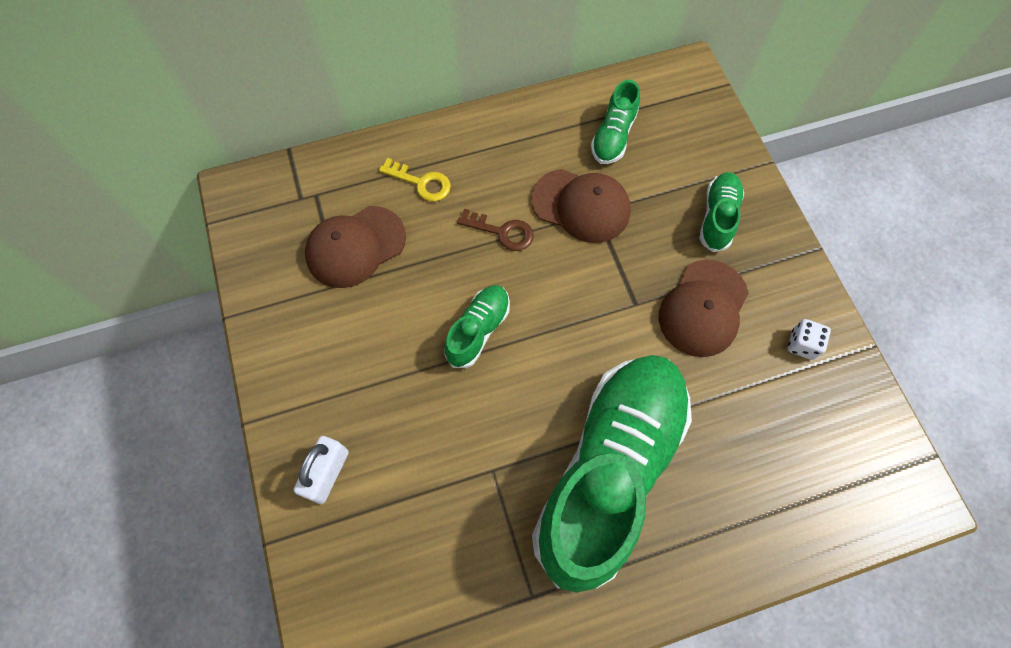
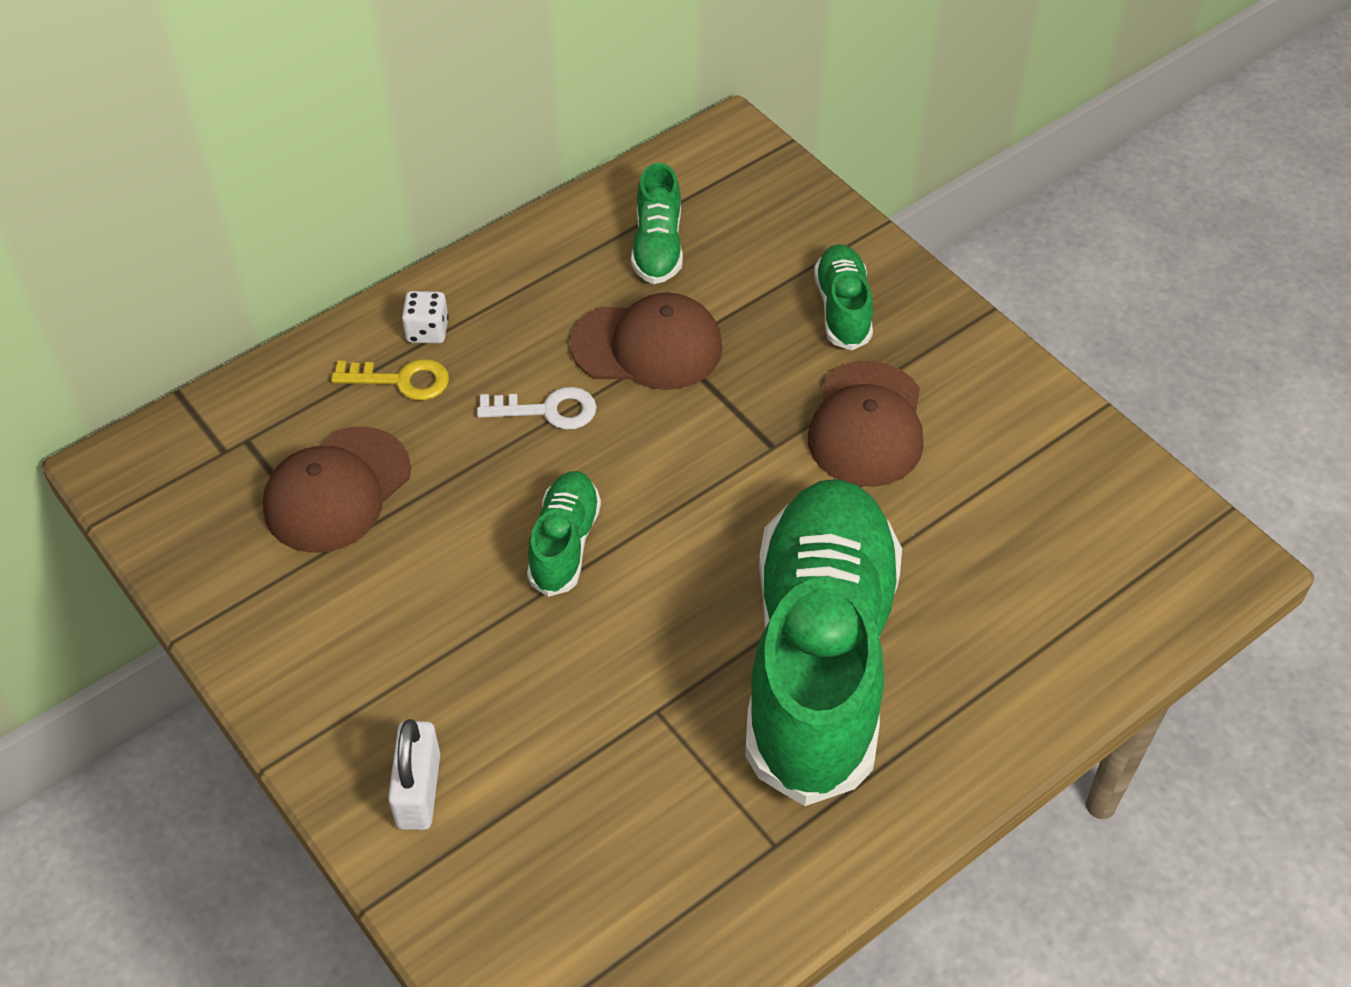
camera: 20 degrees left, 15 degrees down
(502, 232) = (547, 410): brown key -> white key
(802, 344) = (1014, 430): white dice -> white dice (427, 331)

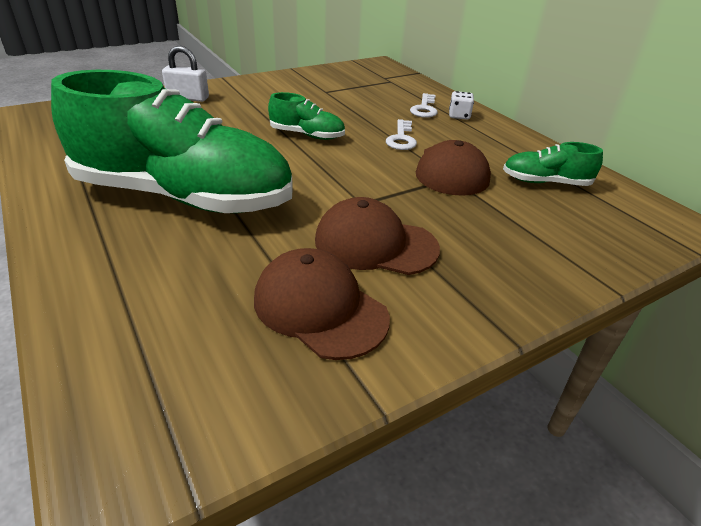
camera: 95 degrees right, 15 degrees down
(337, 490) = (357, 93): brown cap -> brown cap (320, 308)
(401, 380) = (424, 108): yellow key -> white key
(842, 309) = (500, 250): green shoe -> none

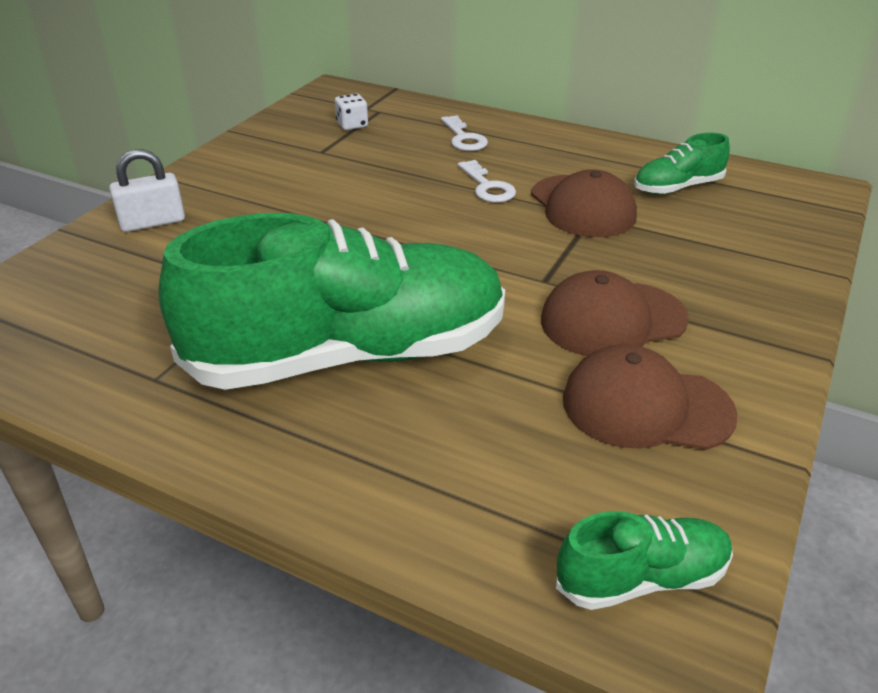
camera: 30 degrees left, 0 degrees up
(307, 135) = (380, 220): green shoe -> green shoe (641, 578)
(459, 116) = (510, 135): white dice -> white dice (352, 125)

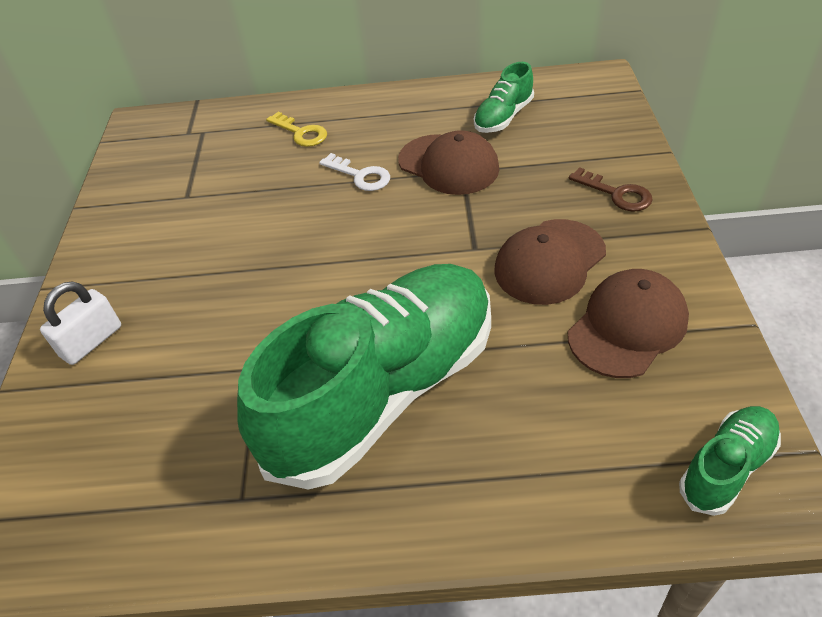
camera: 25 degrees left, 10 degrees up
(352, 125) = (190, 156): white dice -> none
(463, 138) = (301, 133): white key -> yellow key
(646, 406) = (627, 326): brown cap -> brown cap turned 150 degrees clockwise
(744, 291) = (616, 194): none -> brown key

